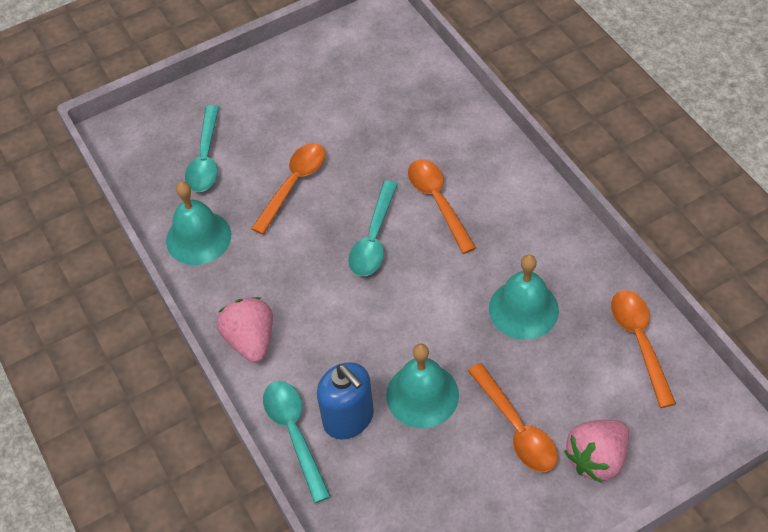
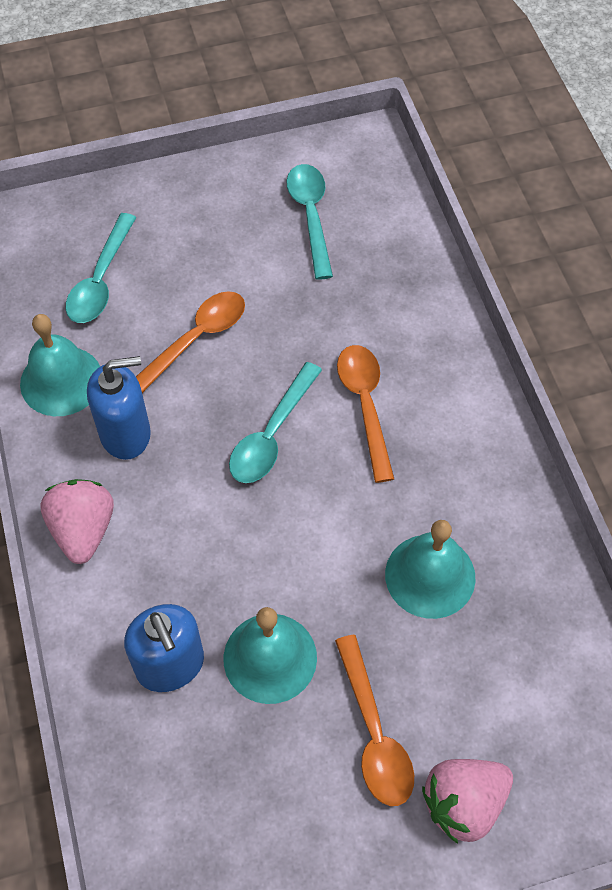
camera: 10 degrees right, 5 degrees up
(261, 264) = (126, 434): none -> blue soap dispenser
(294, 434) = (98, 668): turquoise spoon -> turquoise spoon (311, 216)
(639, 342) = (565, 658): orange spoon -> none

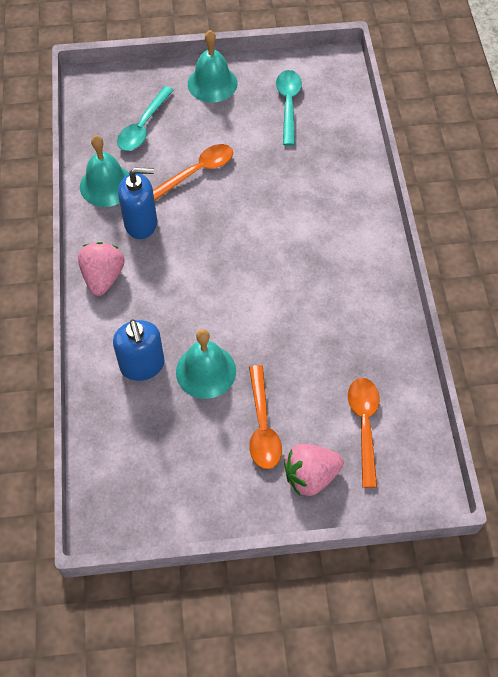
camera: 10 degrees right, 0 degrees up
(272, 434) = (234, 237): turquoise spoon -> none
(365, 406) = (299, 228): orange spoon -> orange spoon (364, 425)
(430, 575) = (319, 338): turquoise bell -> turquoise bell (212, 83)

